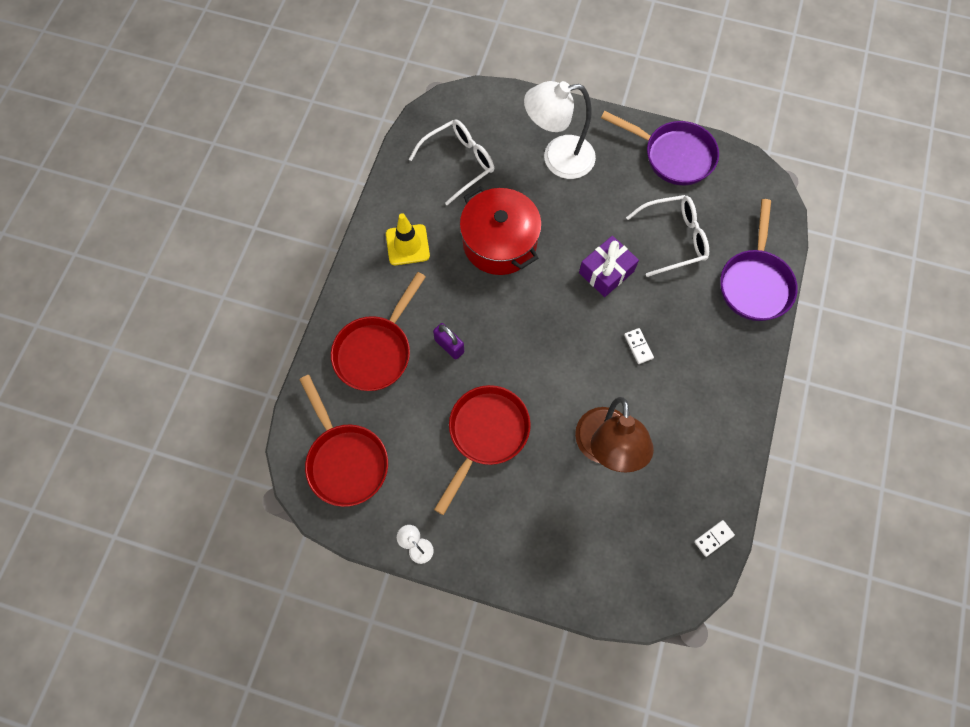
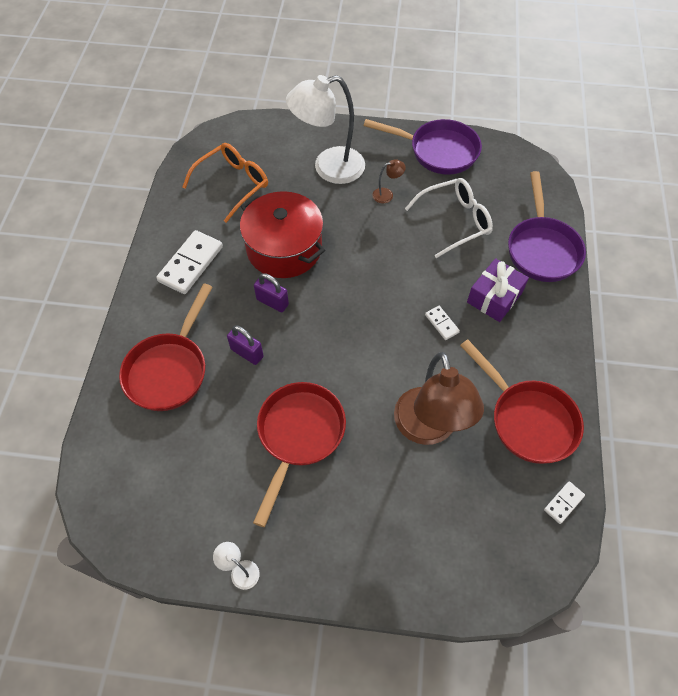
camera: 10 degrees left, 10 degrees down
(345, 460) = (147, 488): red pan -> red pan (528, 419)
(407, 245) = (190, 264): yellow traffic cone -> white domino
(458, 163) = (232, 185): white glasses -> orange glasses
(480, 298) = (272, 302): none -> purple padlock
(606, 272) = (395, 260): purple gift -> purple gift (494, 297)
(611, 198) = (387, 194): none -> brown lamp

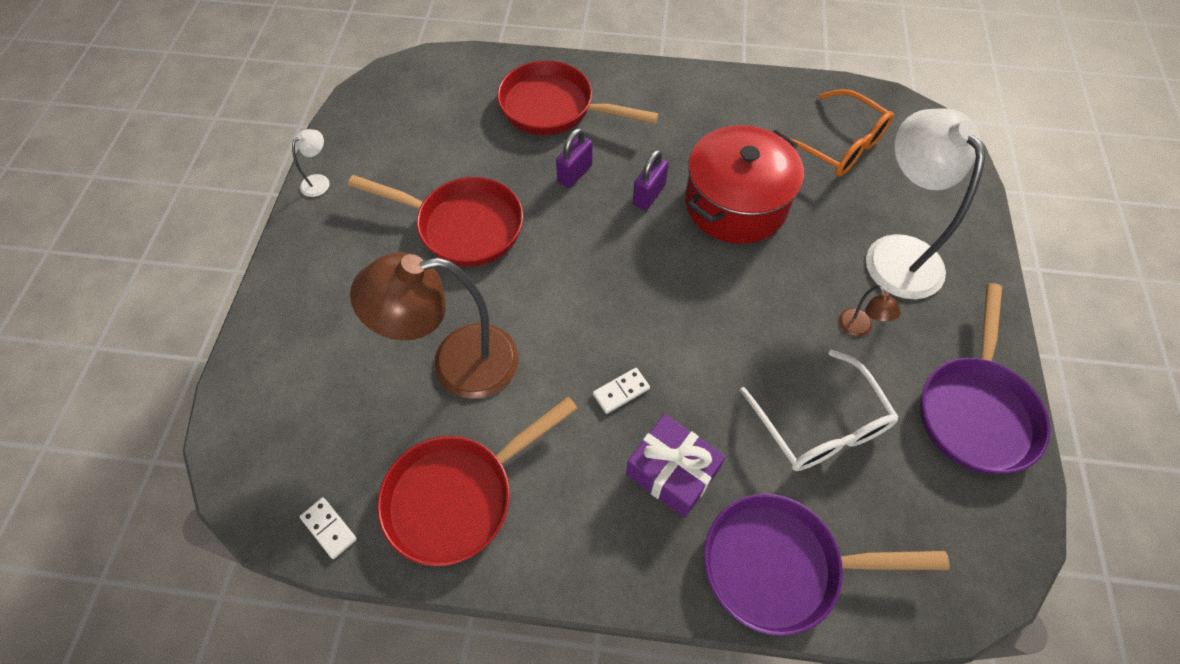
camera: 90 degrees right, 0 degrees up
(190, 264) = (700, 114): white domino -> none

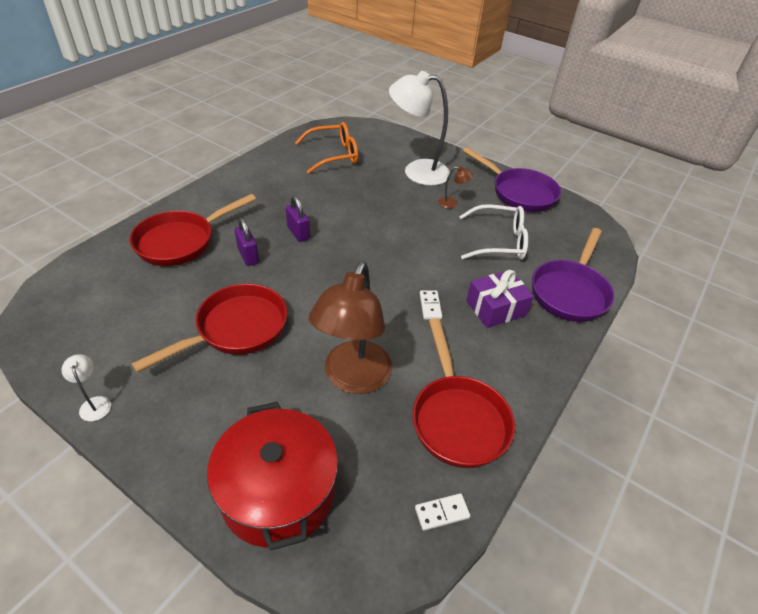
camera: 65 degrees left, 15 degrees down
(735, 204) = (338, 205): red pot -> red pot (278, 491)

